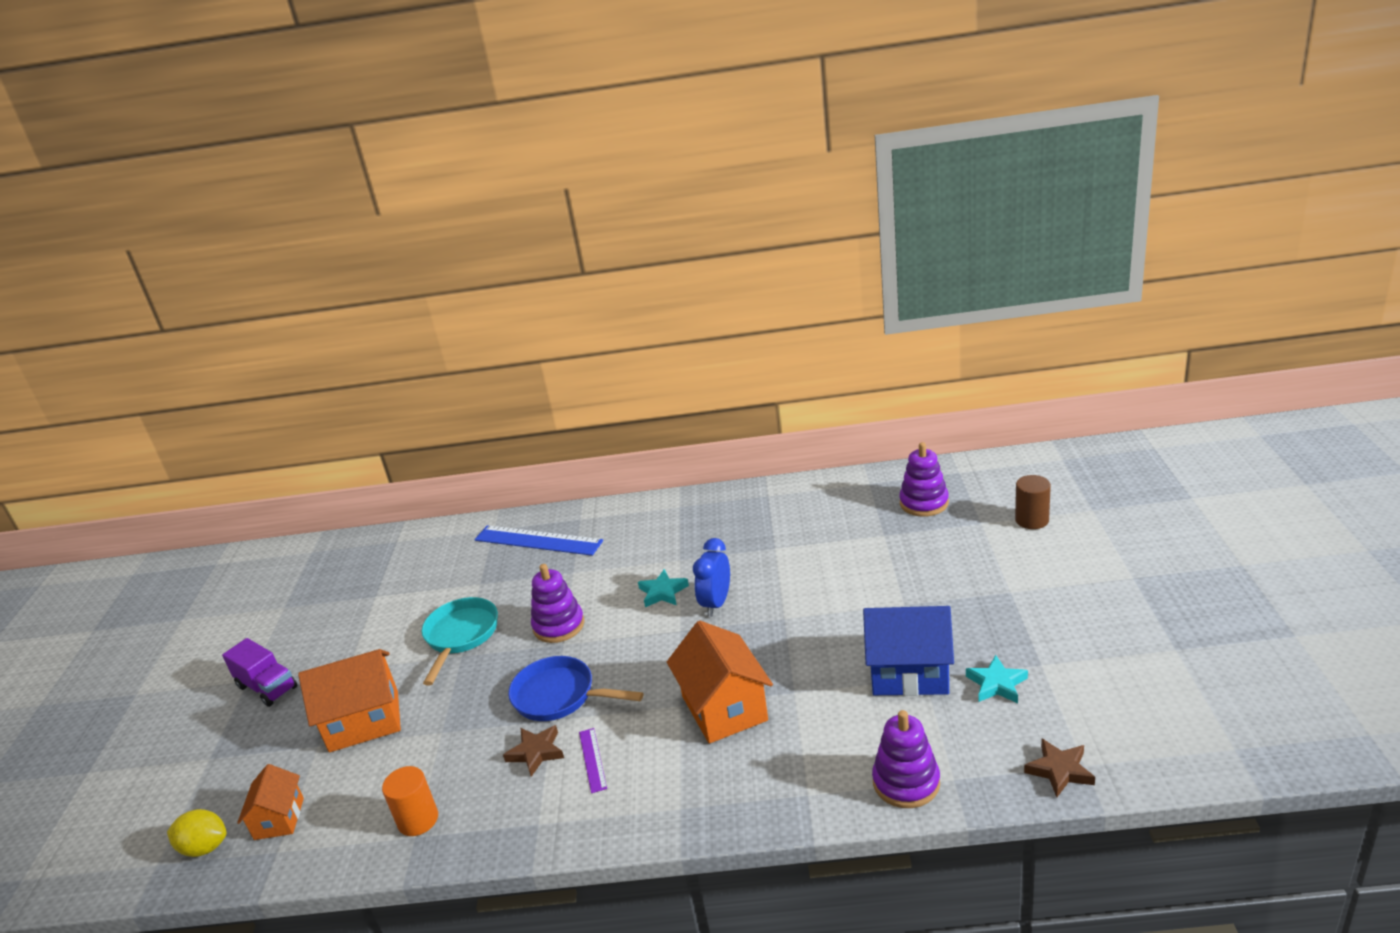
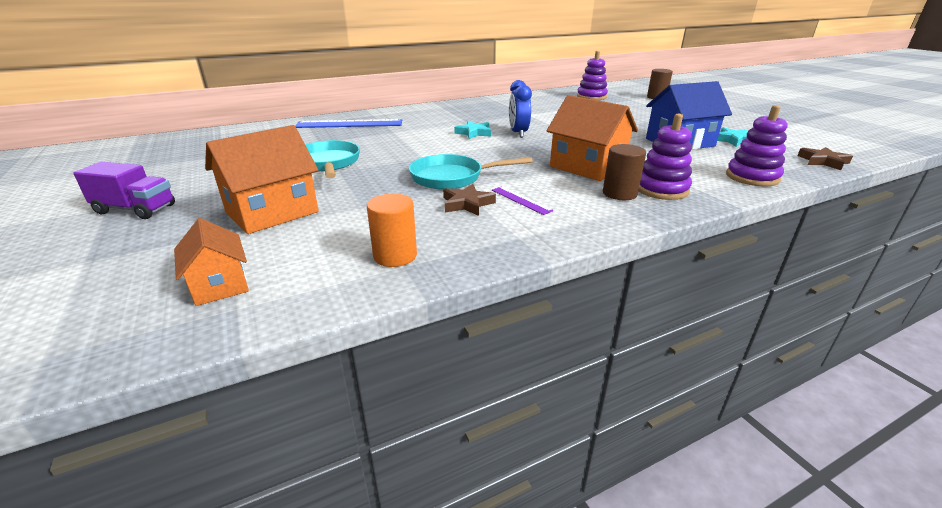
camera: 30 degrees left, 0 degrees up
(205, 847) = (122, 326): yellow lemon -> none
(559, 626) = (410, 151): purple stacking toy -> purple stacking toy (661, 189)
(559, 696) = (451, 178): blue pan -> turquoise pan
(706, 775) = (619, 193): none -> brown cylinder

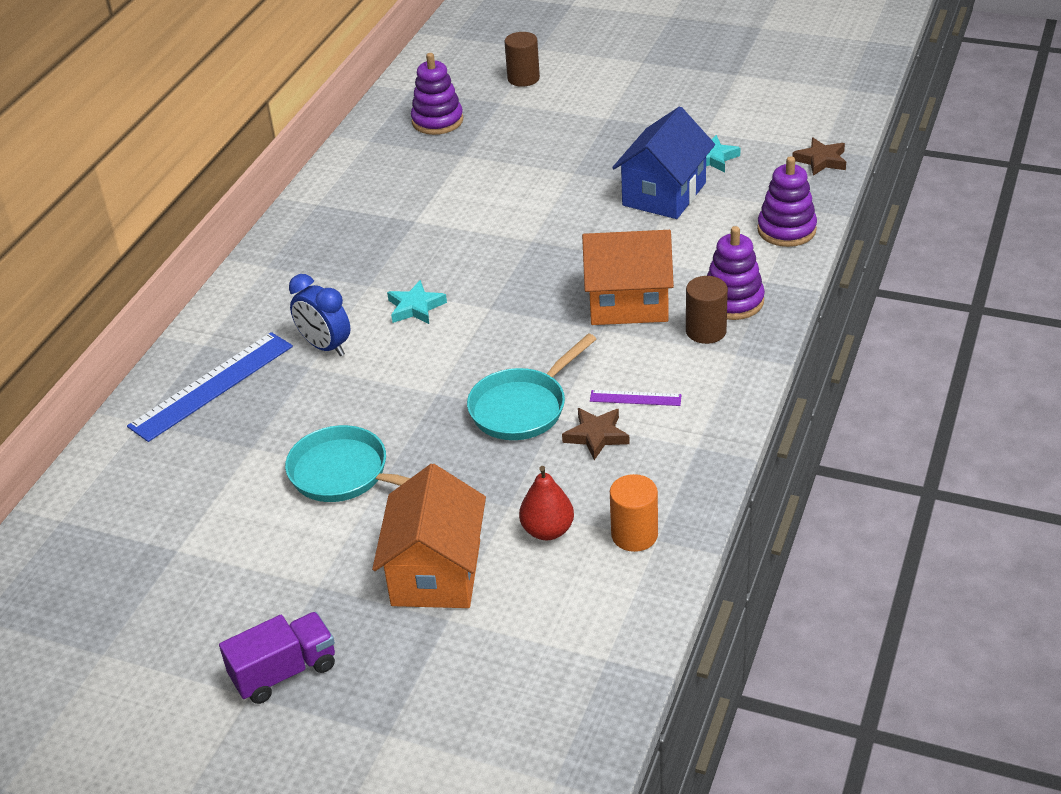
camera: 40 degrees left, 10 degrees up
(220, 284) = (553, 657): orange house -> none
(356, 226) = (547, 530): none -> red pear
(518, 133) = (469, 276): blue clock -> blue clock (325, 346)

